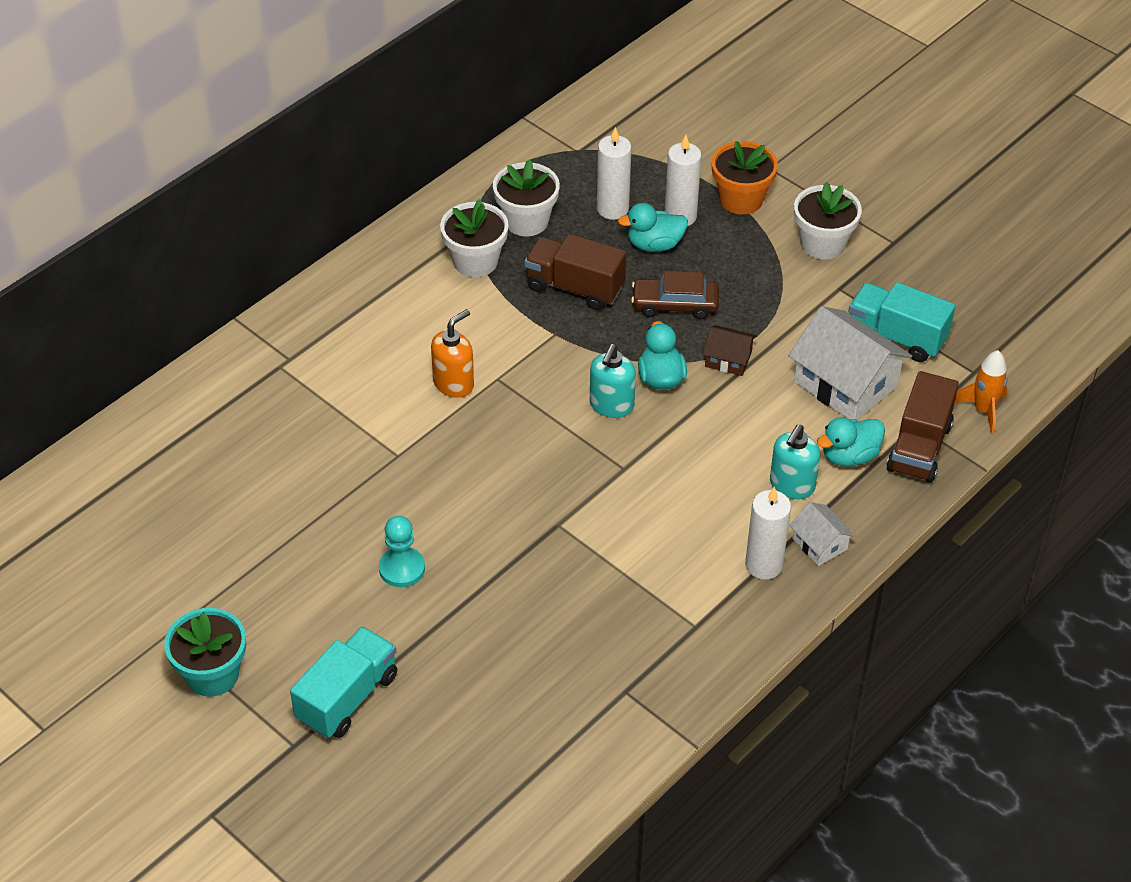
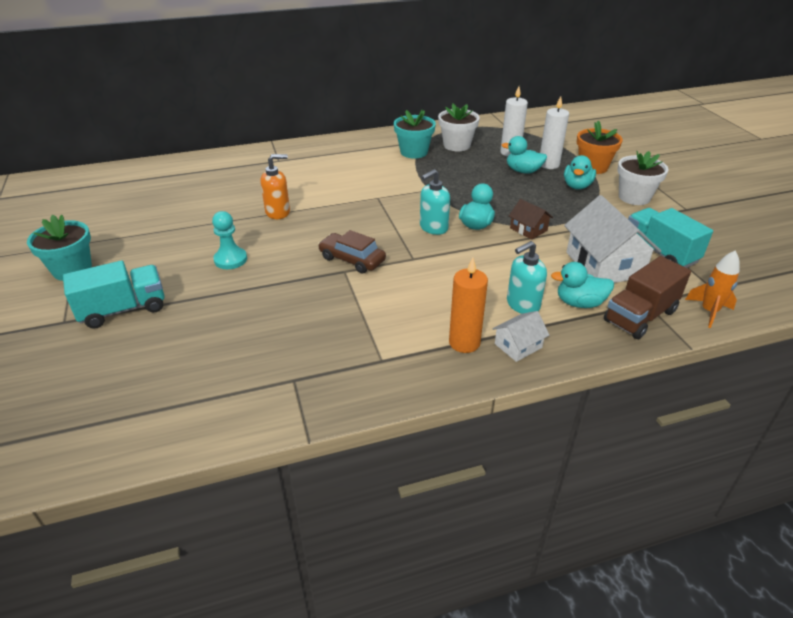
camera: 30 degrees right, 10 degrees down
(454, 383) = (351, 192): orange soap dispenser -> orange soap dispenser (278, 212)
(475, 261) = (414, 152): white flower pot -> turquoise flower pot
(575, 287) = (459, 175): brown truck -> none
(675, 304) = (514, 197): brown car -> brown car (352, 259)
(741, 249) = (577, 186): none -> turquoise duck
(763, 565) = (464, 343): white candle -> orange candle
(819, 544) = (518, 345): white house -> white house turned 60 degrees clockwise

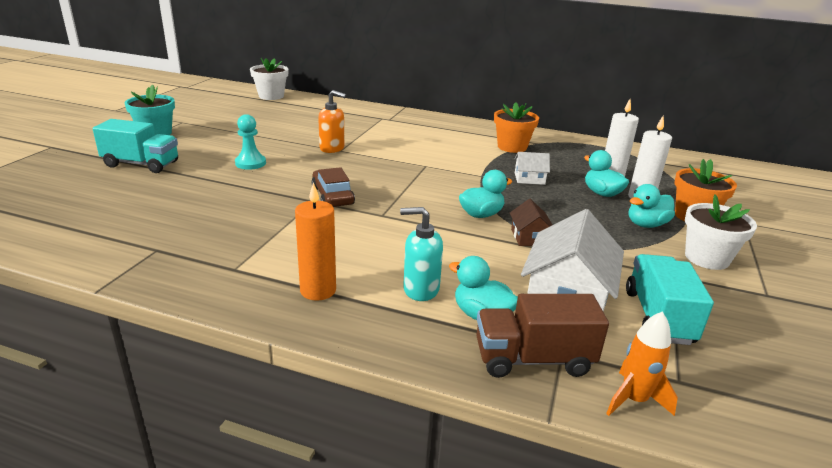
camera: 35 degrees right, 10 degrees down
(414, 152) = (512, 147): turquoise flower pot -> orange flower pot
(433, 228) = (437, 202): turquoise soap dispenser -> none
(456, 145) = (563, 154): white flower pot -> white flower pot (271, 96)
(518, 345) = (360, 317): white house -> white house (529, 178)

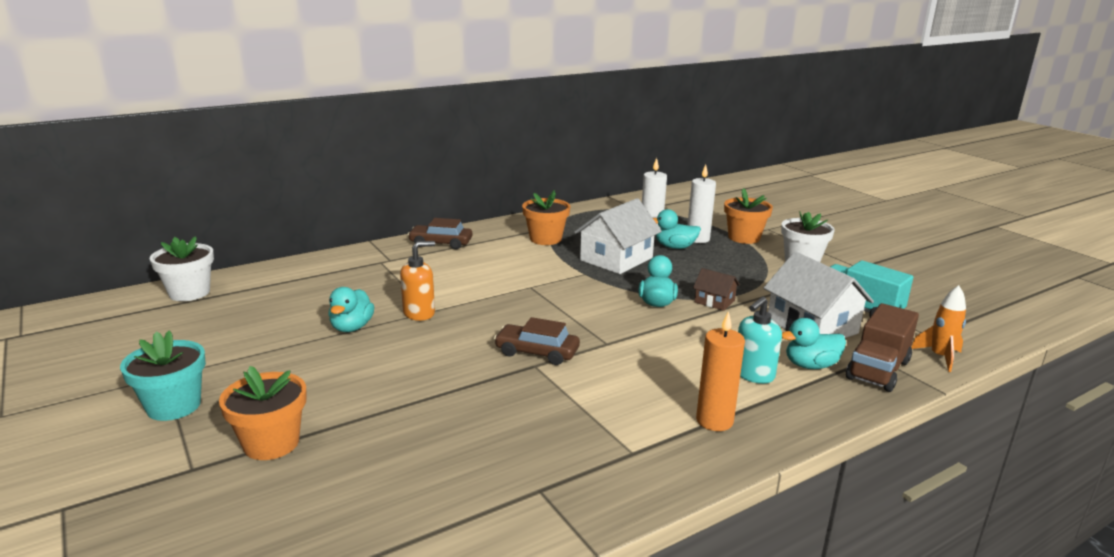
camera: 50 degrees left, 5 degrees down
(141, 164) = (271, 443): turquoise truck -> orange flower pot
(250, 163) = (386, 369): turquoise pawn -> none
(439, 123) = (441, 243): none -> brown car
(529, 178) = (616, 259): white house -> white house, size x1.98
(646, 224) = (739, 256): turquoise duck -> turquoise duck (352, 327)

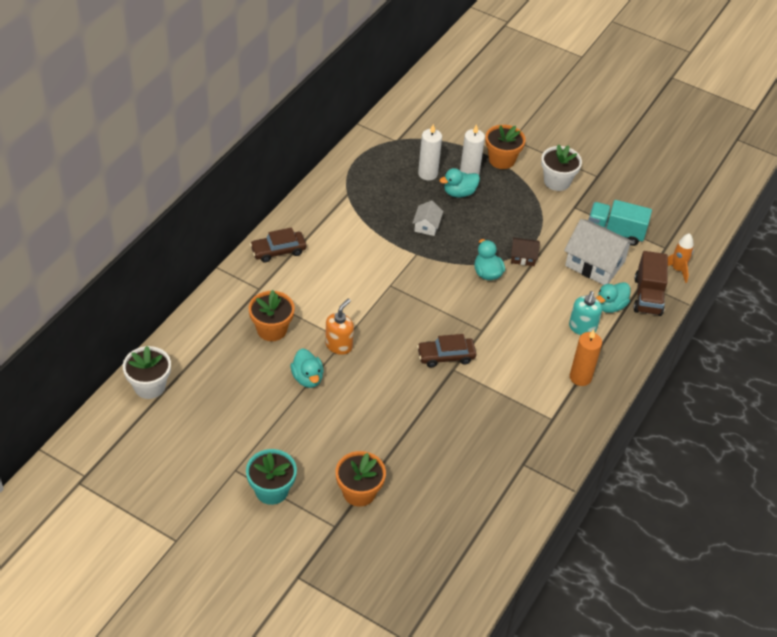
camera: 30 degrees left, 25 degrees up
(545, 239) = (355, 215): orange flower pot -> orange flower pot (272, 329)
(616, 259) = (427, 226): white house -> white house, size x0.50

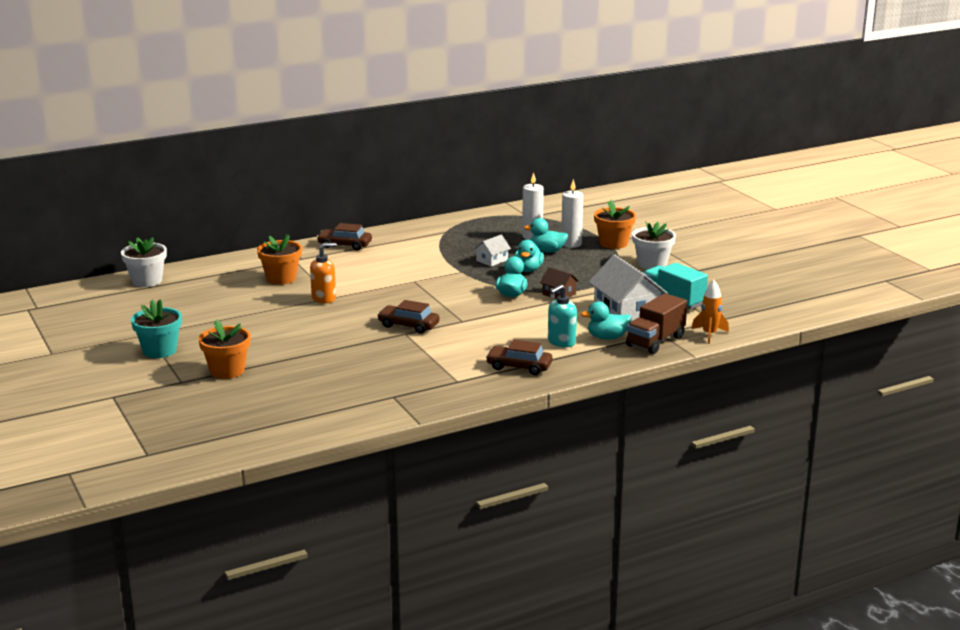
camera: 35 degrees right, 25 degrees down
(307, 378) = (273, 307): turquoise duck -> turquoise duck (528, 270)
(580, 377) = (519, 367): orange candle -> brown car

